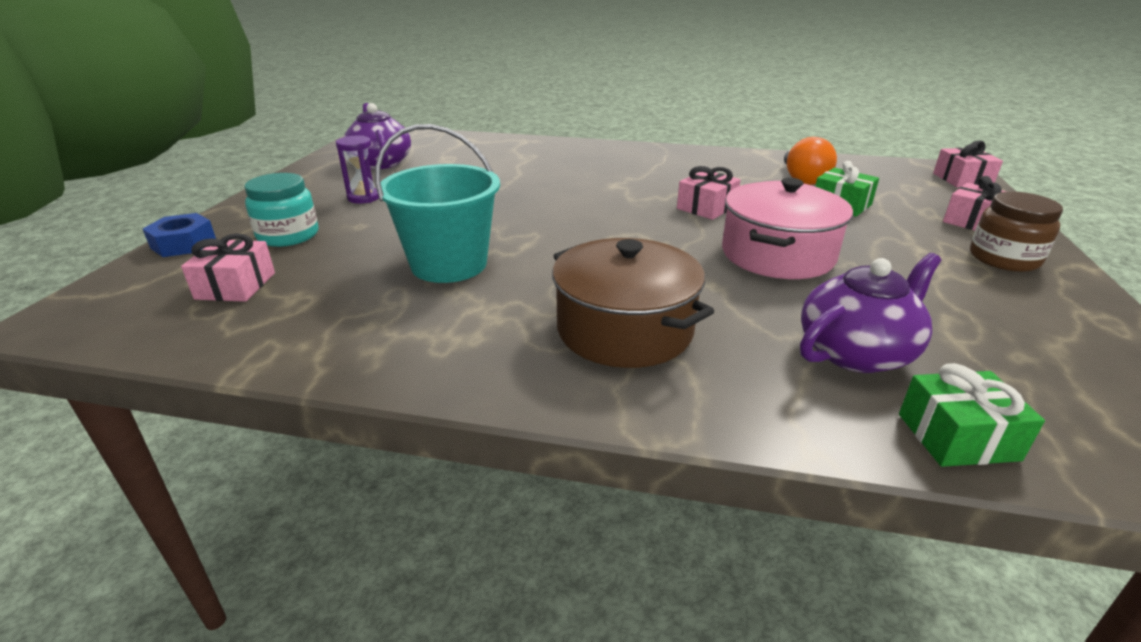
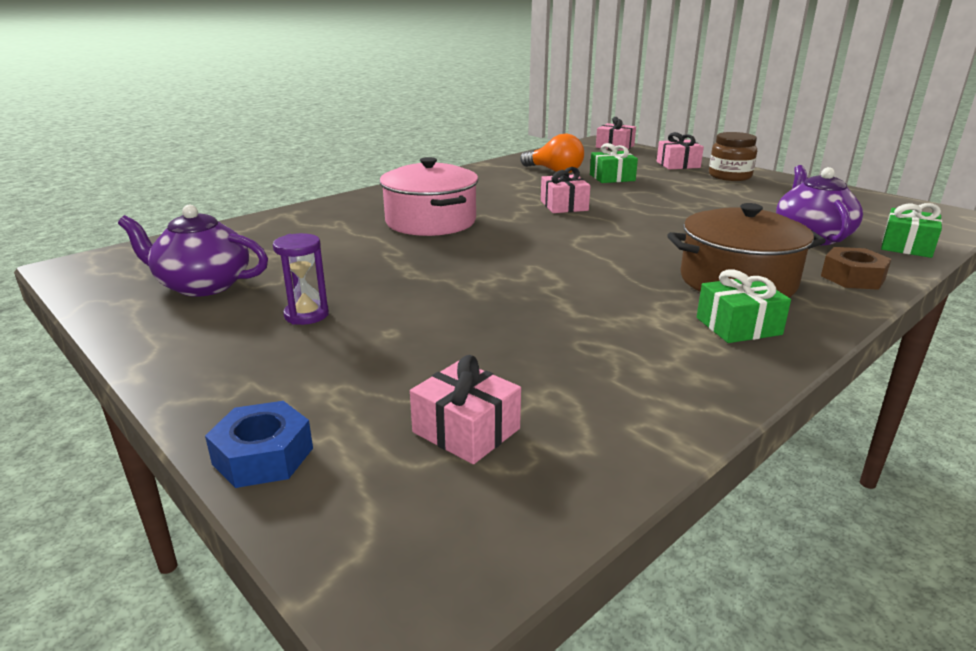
camera: 55 degrees left, 5 degrees down
(288, 235) = (354, 376): turquoise jar -> none
(449, 264) = (553, 311): turquoise bucket -> none
(503, 351) = (738, 326): none -> green gift
(743, 403) = (852, 277): none -> brown nut
(777, 255) = (668, 213): pink pot -> pink pot (431, 222)

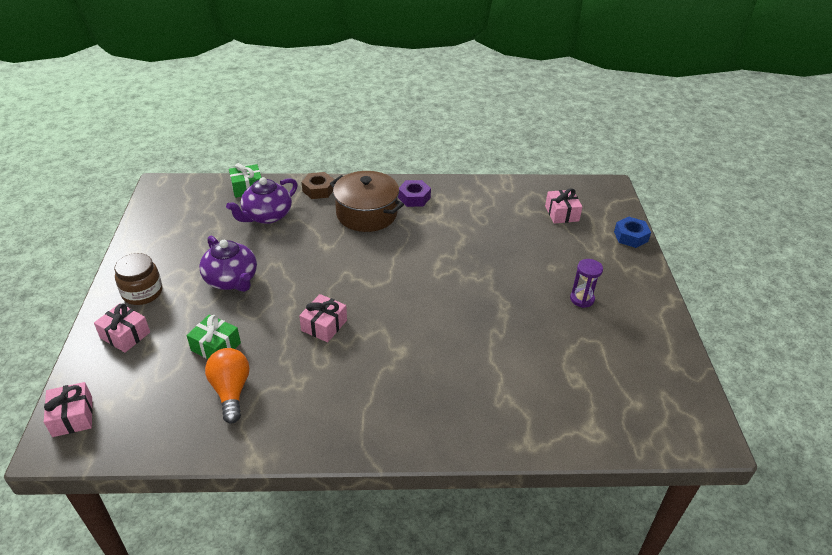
camera: 140 degrees left, 15 degrees up
(202, 285) = (627, 359): purple teapot -> purple teapot (232, 280)
(431, 222) = (436, 359): pink pot -> none
(738, 326) = (414, 198): green gift -> purple nut

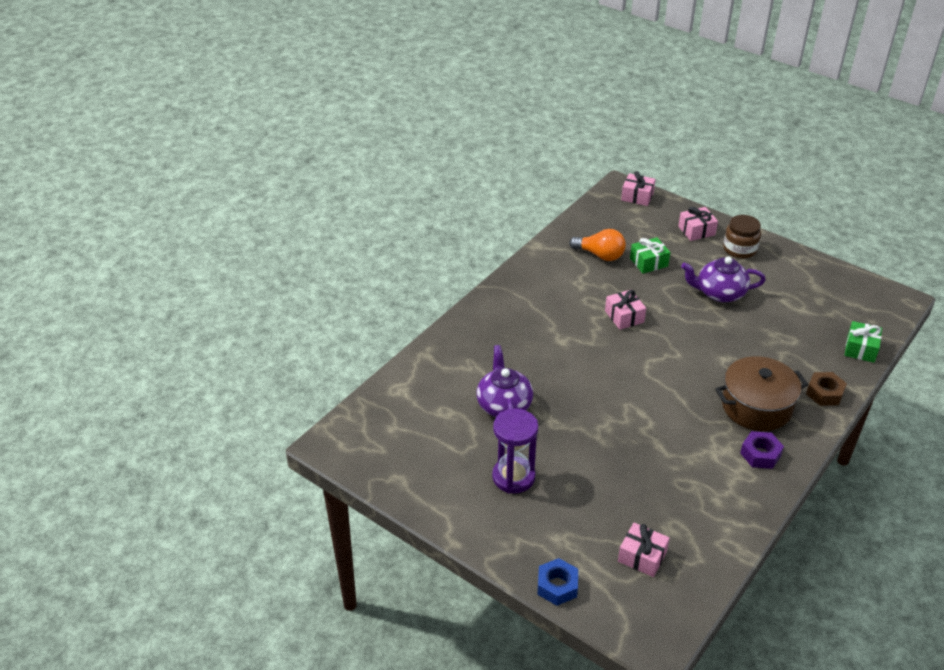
camera: 130 degrees right, 0 degrees up
(266, 216) = (800, 343): purple teapot -> purple teapot (504, 404)
(582, 299) = (513, 477): purple hourglass -> purple hourglass, size x1.65

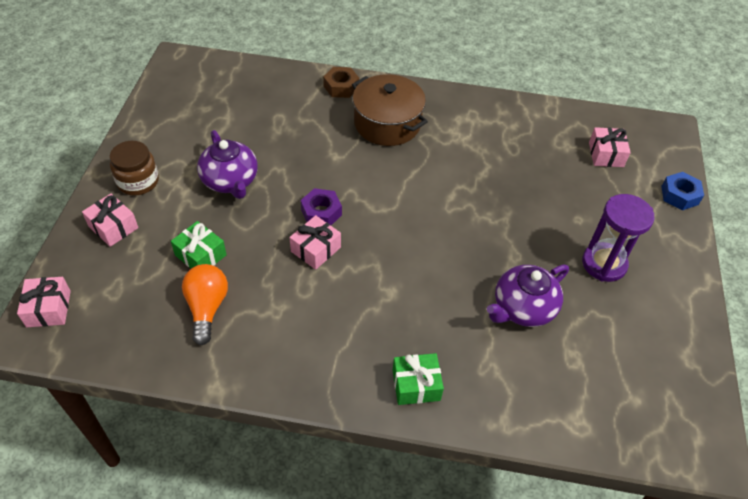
camera: 120 degrees left, 10 degrees up
(760, 454) = (443, 111): purple nut -> purple nut (321, 212)
(860, 349) = (266, 74): green gift -> green gift (416, 385)

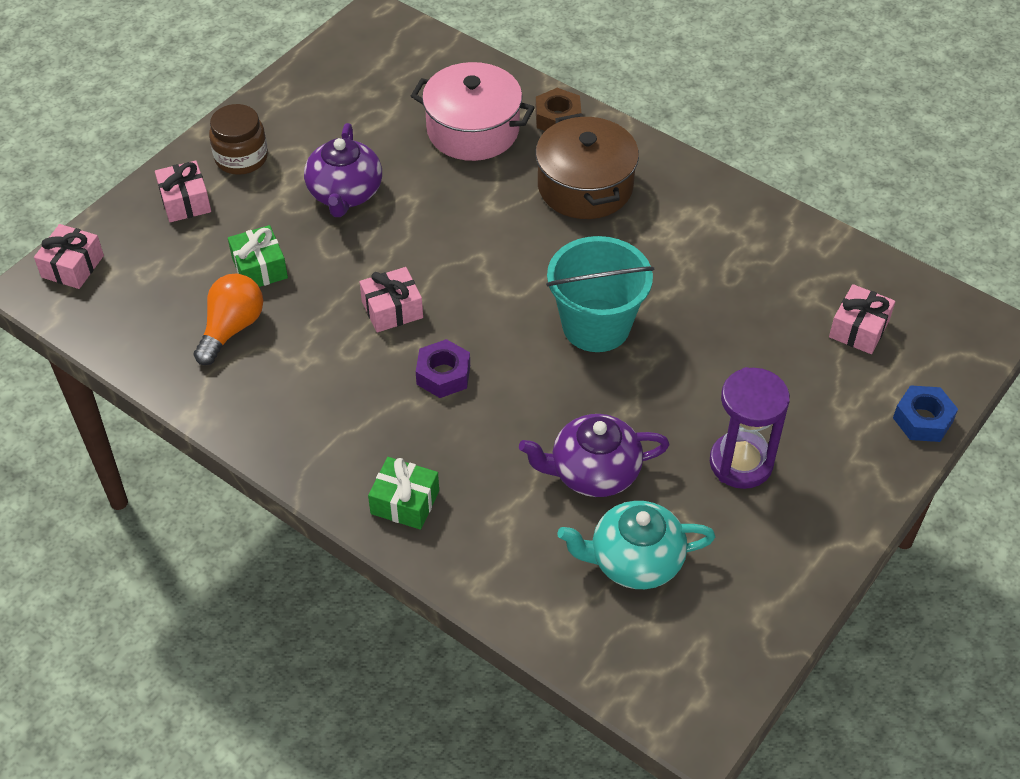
camera: 30 degrees right, 0 degrees up
(291, 111) = (473, 130): none -> pink pot
(321, 212) = (427, 269): purple nut -> purple nut (443, 375)
(456, 209) = (596, 325): none -> turquoise bucket
(590, 358) = (634, 561): none -> turquoise teapot

